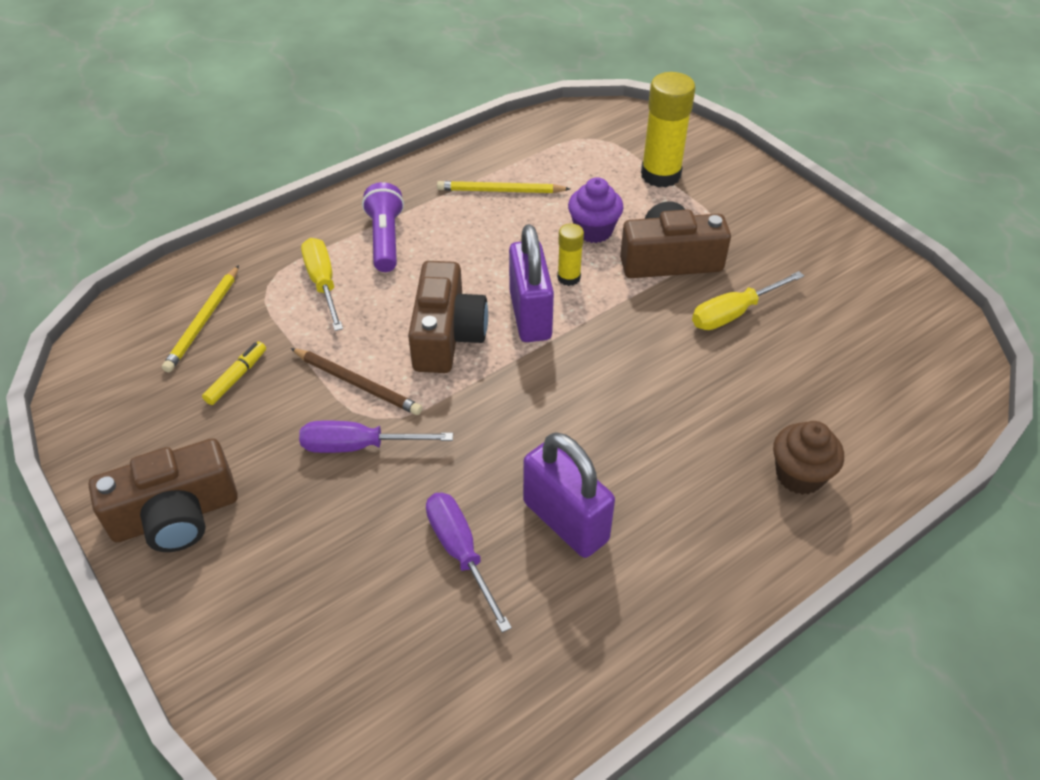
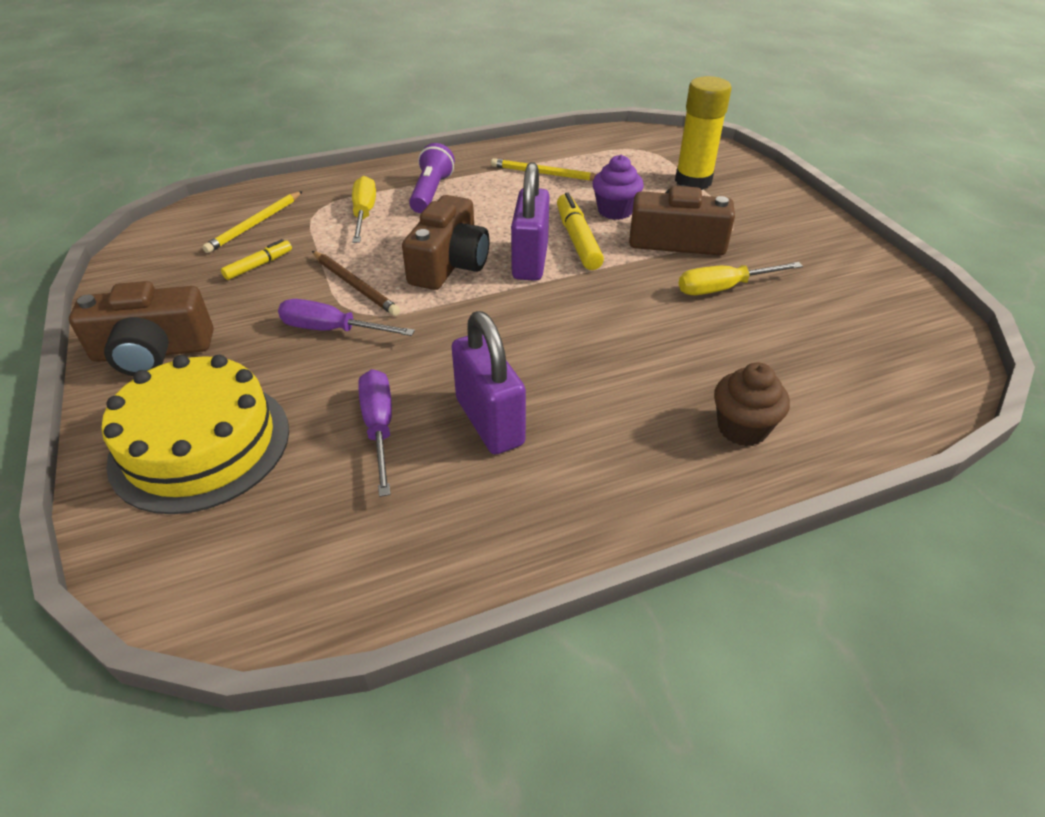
camera: 15 degrees right, 5 degrees down
(288, 614) = (200, 444): none -> yellow cake
(568, 277) = (577, 240): yellow glue stick -> yellow marker

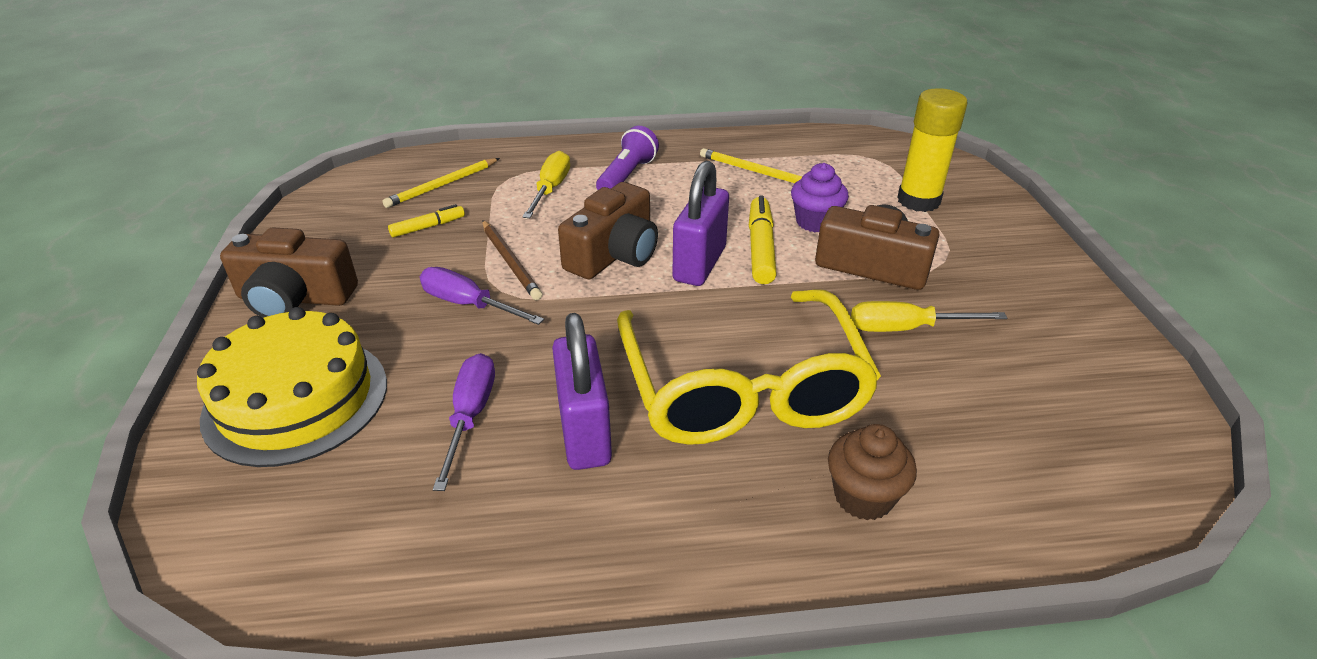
camera: 15 degrees right, 5 degrees down
(610, 359) = (742, 387): none -> yellow glasses

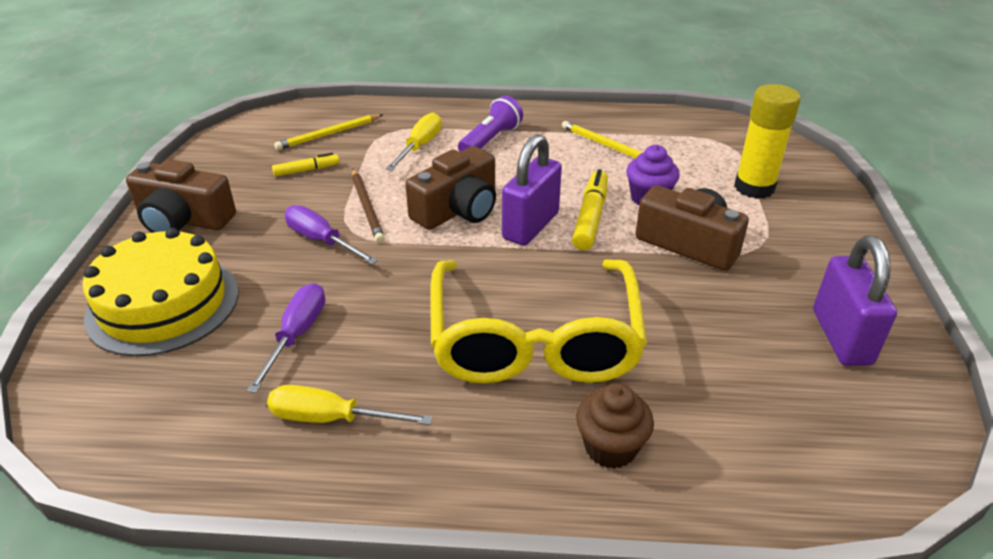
camera: 10 degrees right, 0 degrees up
(584, 432) = (386, 360): purple padlock -> purple padlock (841, 337)
(906, 328) = (700, 304): yellow screwdriver -> yellow screwdriver (331, 418)

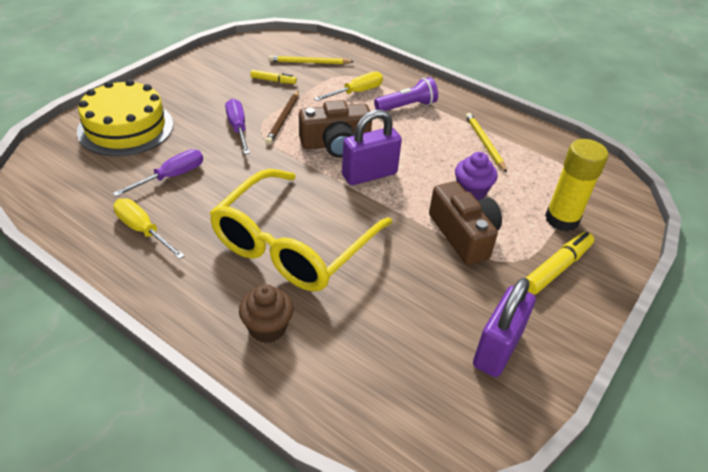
camera: 30 degrees right, 5 degrees up
(183, 220) = (179, 84): brown camera -> none
(590, 217) = (415, 186): yellow marker -> yellow marker (556, 268)

